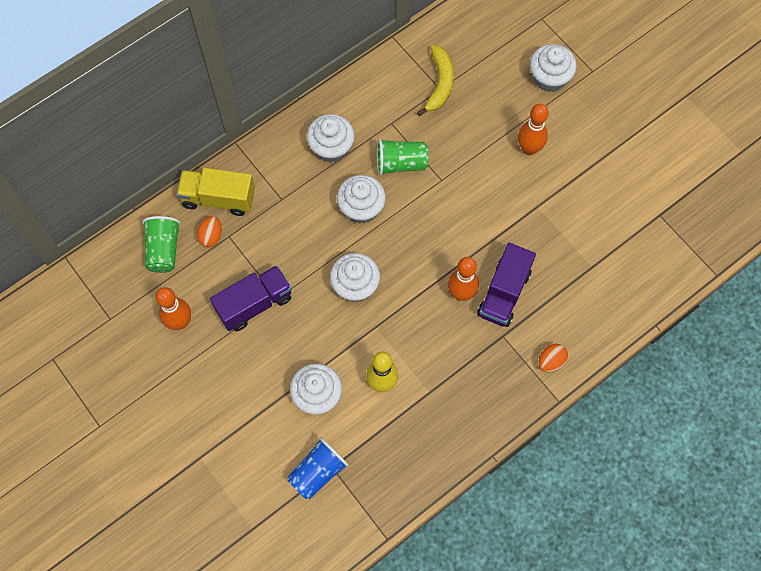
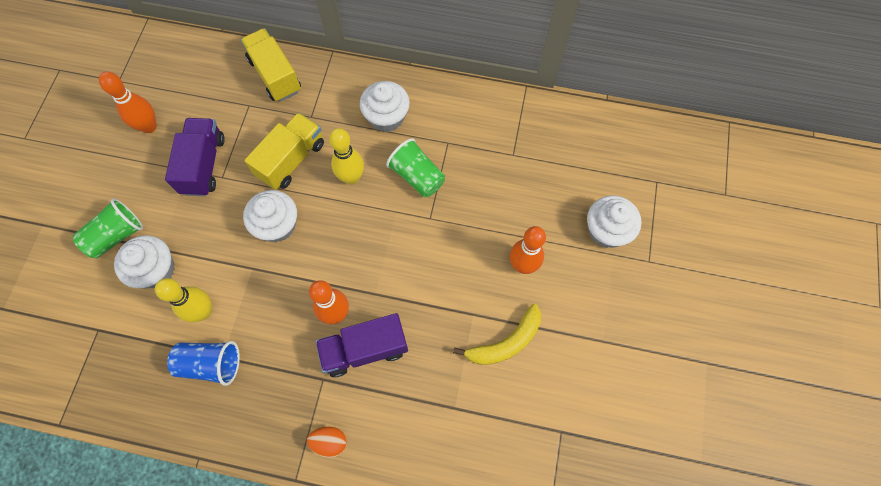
camera: 50 degrees right, 0 degrees up
(163, 250) = (202, 72): green cup -> green cup (116, 235)
(211, 236) = (239, 94): orange egg -> none
(254, 304) = (203, 165): purple truck -> purple truck turned 105 degrees counterclockwise
(307, 238) = (291, 160): none -> yellow truck
(318, 472) = (86, 322): blue cup -> blue cup (211, 364)
(361, 208) = (351, 178): white cupcake -> yellow bowling pin
(439, 84) = (517, 151): yellow banana -> yellow banana (505, 342)

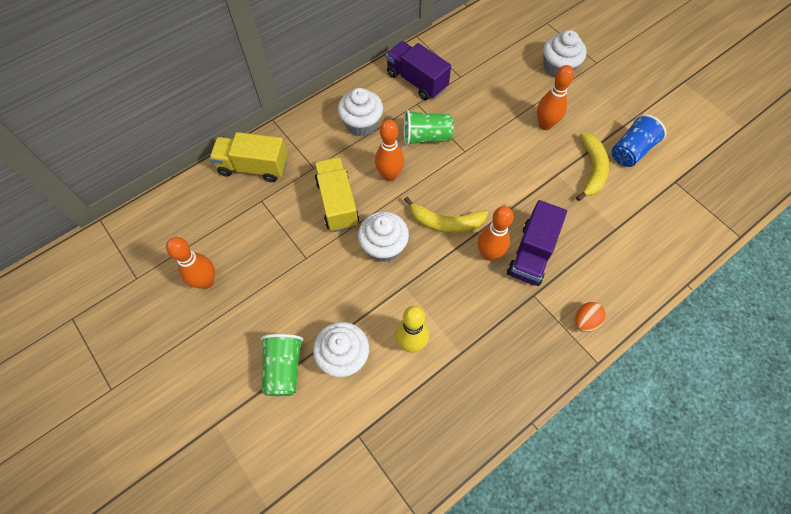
camera: 50 degrees left, 5 degrees down
(203, 165) = (282, 264): purple truck -> purple truck (416, 81)
(211, 364) = (460, 364): blue cup -> blue cup (631, 151)
(339, 256) = (445, 222): none -> yellow banana
(351, 178) = (389, 175): yellow bowling pin -> orange bowling pin

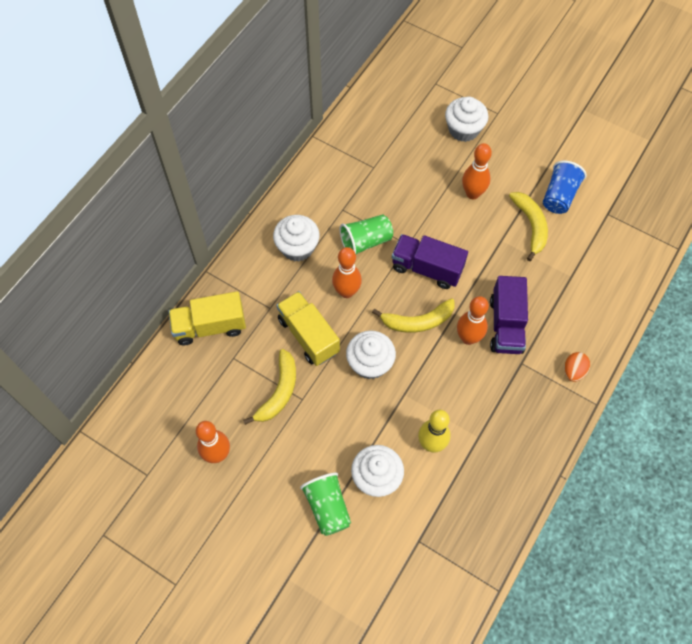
camera: 20 degrees left, 0 degrees up
(288, 244) = (279, 392): none -> yellow banana
(416, 81) = (332, 185): purple truck -> purple truck (427, 268)

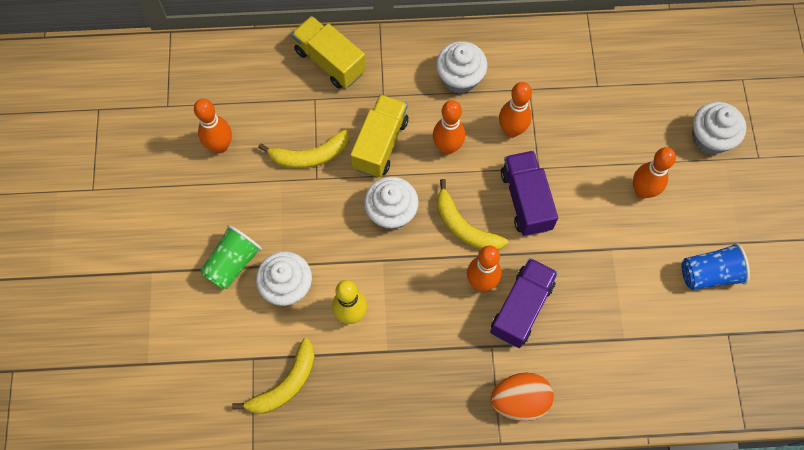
camera: 55 degrees right, 5 degrees up
(366, 242) = (511, 130): green cup -> orange bowling pin
(506, 325) = (521, 308): purple truck -> purple truck turned 150 degrees clockwise
(531, 226) = (650, 267): yellow banana -> yellow banana (285, 384)
(573, 371) = (519, 400): orange egg -> orange egg, size x1.65

